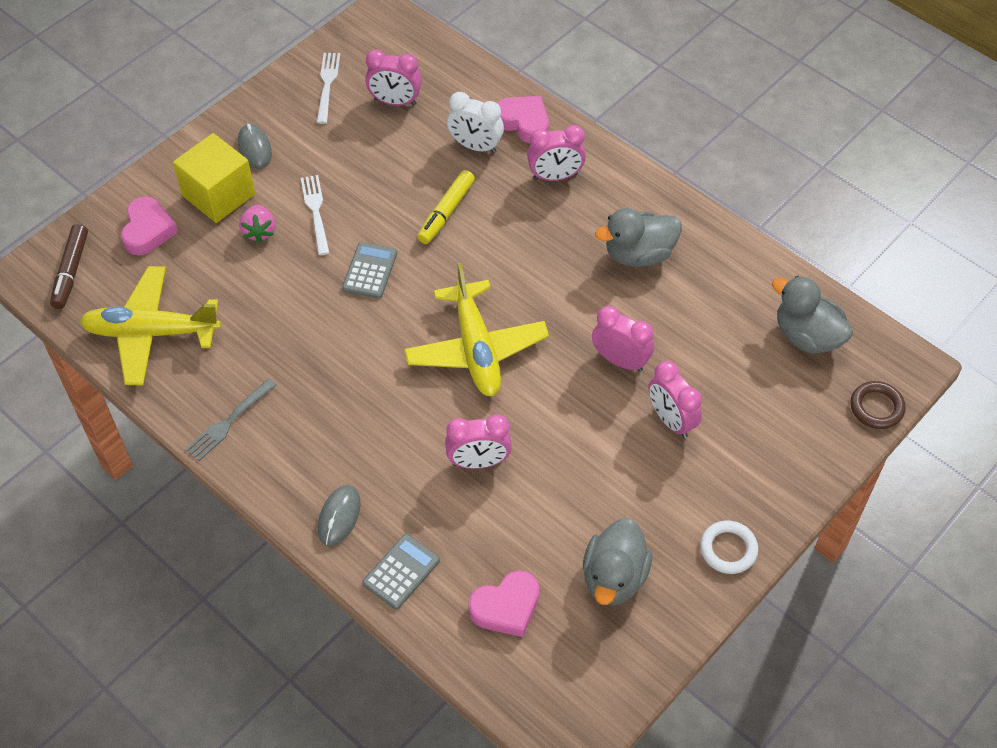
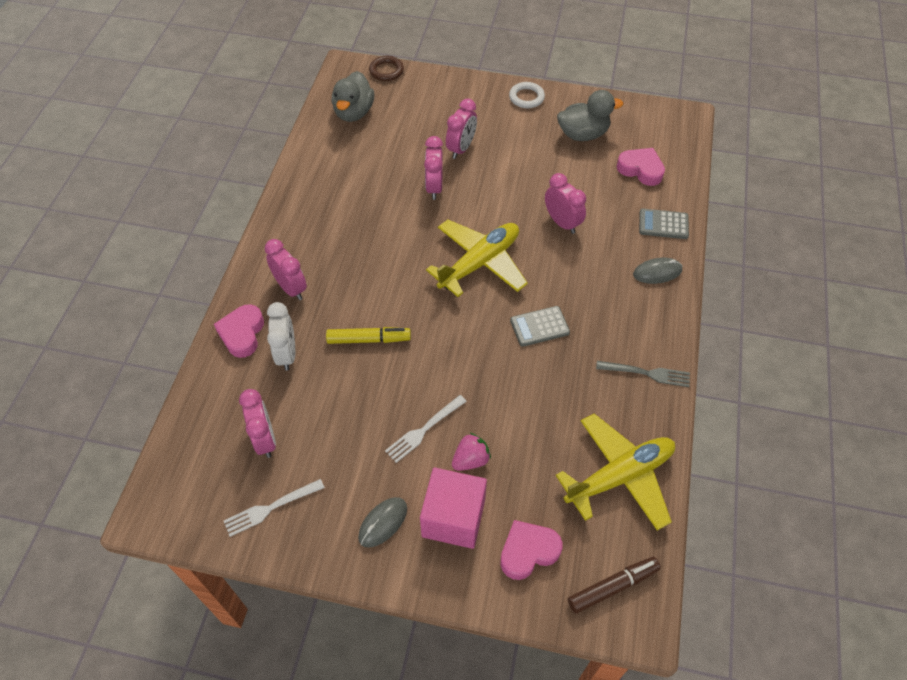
camera: 120 degrees left, 0 degrees up
(151, 333) = (619, 476): yellow plane -> yellow plane turned 90 degrees counterclockwise
(219, 195) = (453, 518): yellow cube -> pink cube
(370, 271) = (457, 359): grey calculator -> grey calculator (539, 327)
(638, 254) = (338, 212): grey duck -> none

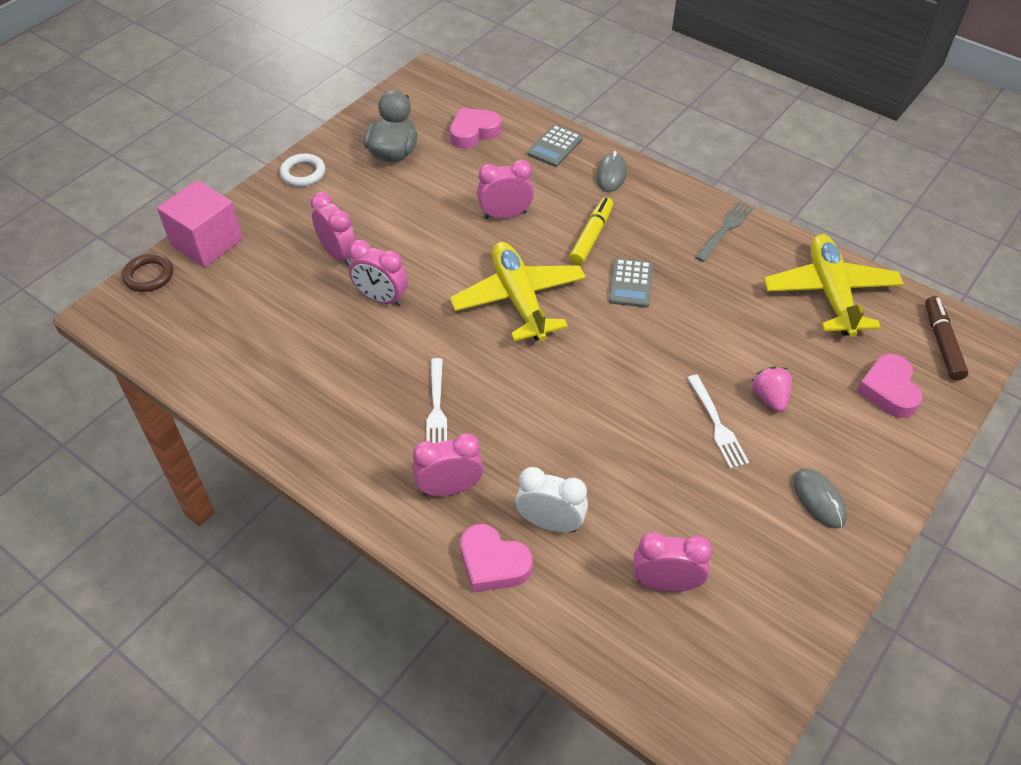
camera: 65 degrees left, 5 degrees down
(271, 508) = (763, 604): white fork -> white fork (436, 408)
(354, 112) = (196, 331): grey duck -> none
(368, 339) = (571, 434): yellow marker -> yellow marker (591, 237)
(453, 518) = (833, 436): pink cube -> pink cube (207, 242)

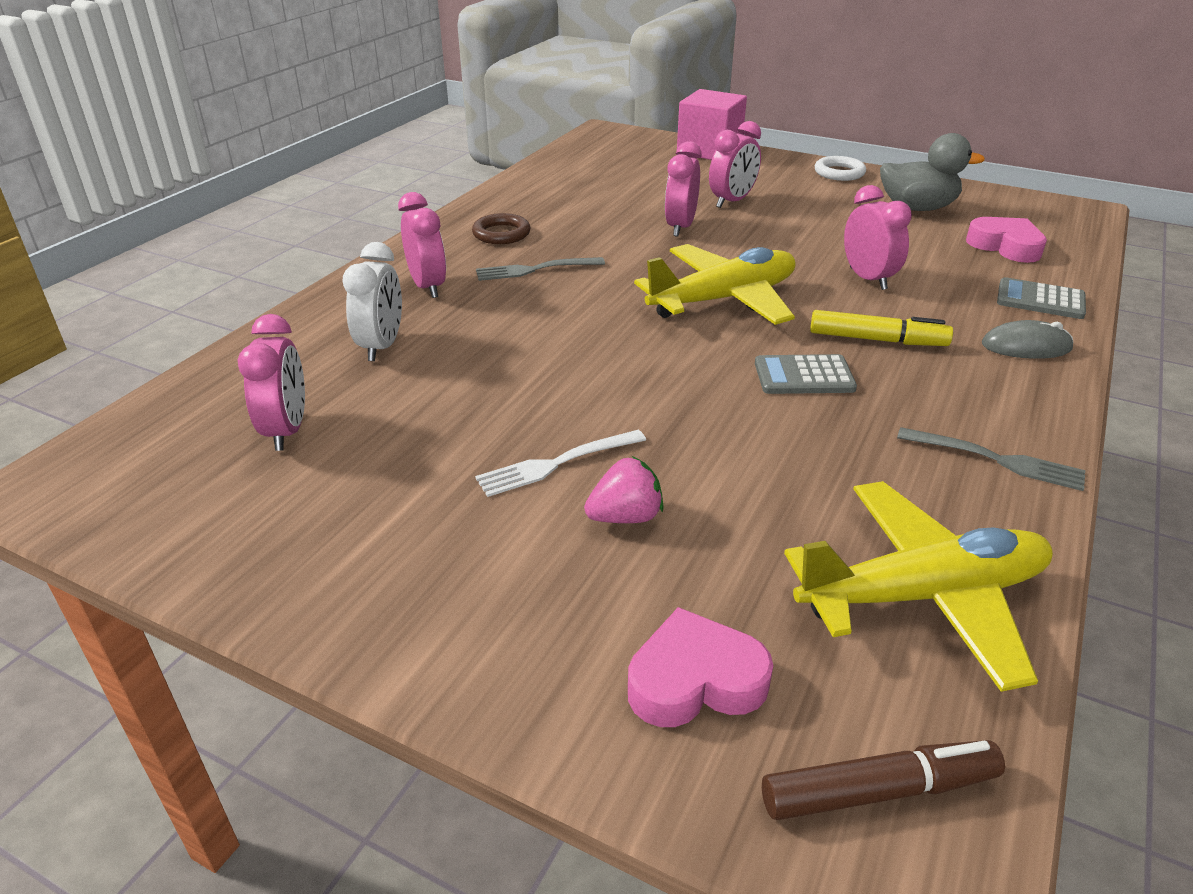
camera: 80 degrees right, 15 degrees down
(149, 276) = (654, 138): brown ring -> brown ring (501, 234)
(436, 408) = (535, 269): white fork -> grey fork
(493, 563) = (330, 318): pink heart -> none
(818, 499) = (421, 574): grey mouse -> none

